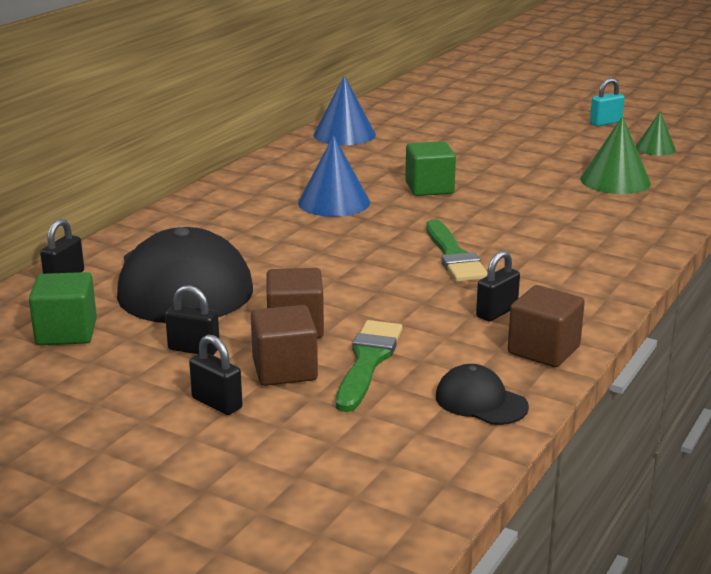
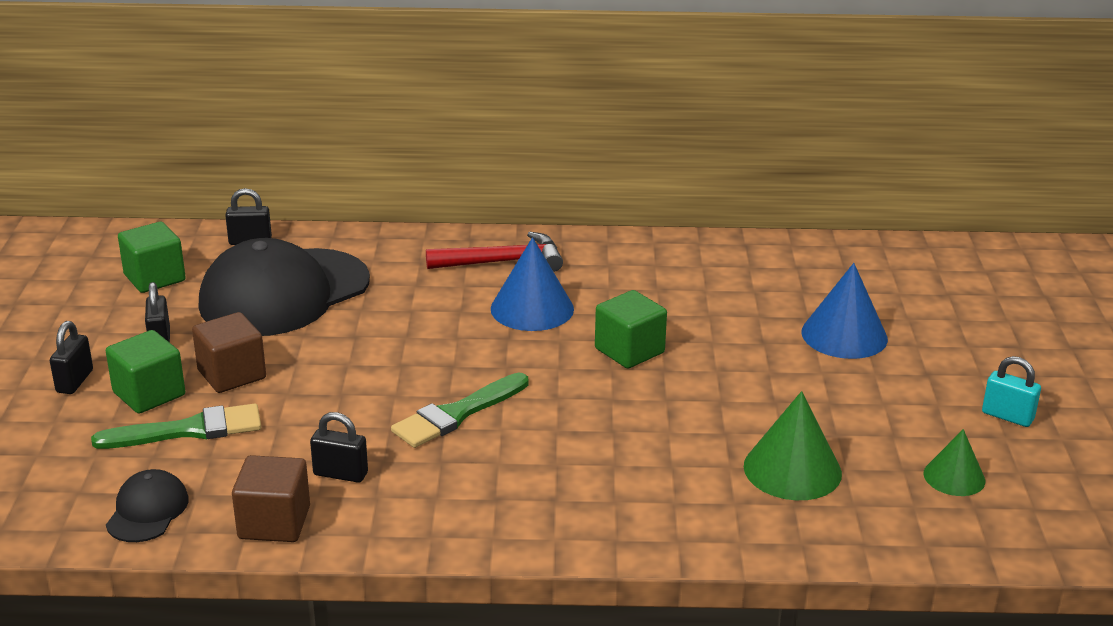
camera: 60 degrees right, 5 degrees up
(250, 196) = (502, 262): none -> red hammer
(284, 370) = (149, 394): brown cube -> green cube
(344, 134) = (732, 257): blue cone -> blue cone (844, 335)

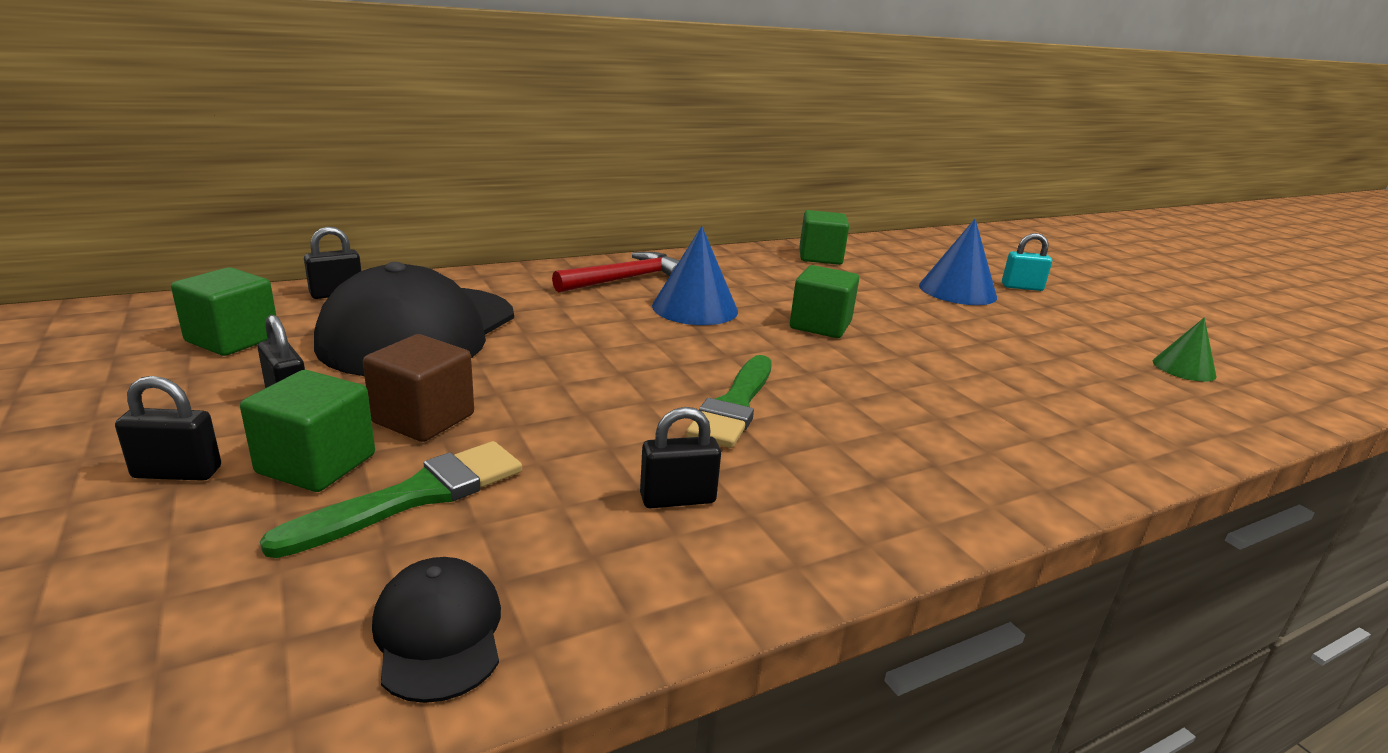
camera: 30 degrees left, 5 degrees down
(75, 381) = (177, 473): black padlock -> black padlock turned 75 degrees counterclockwise
(274, 522) = (656, 588): brown cube -> none
(745, 262) = (820, 257): none -> green cube
(792, 469) = (1078, 388): green cone -> none
(1007, 416) = (1140, 322): turquoise padlock -> turquoise padlock (1022, 287)

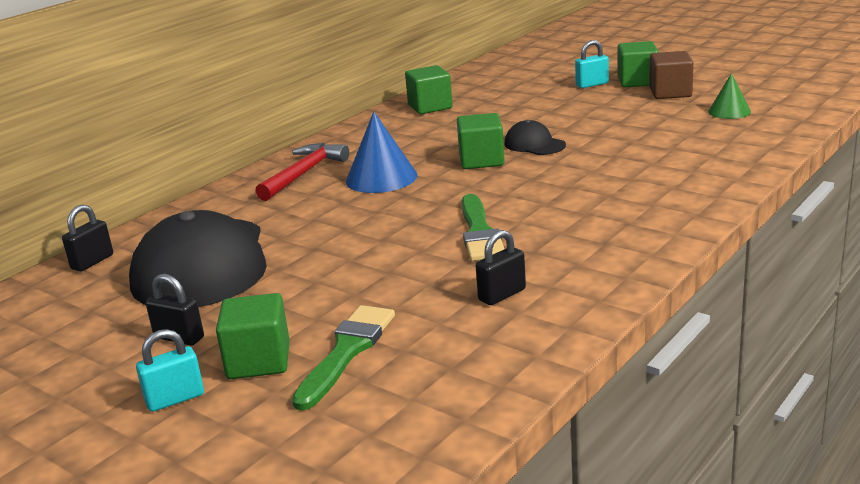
camera: 20 degrees left, 0 degrees up
(177, 473) = (175, 399): black padlock -> turquoise padlock
(233, 339) = (67, 319): green cube -> green cube (637, 81)
(423, 418) = (289, 313): brown cube -> brown cube (670, 92)
(439, 633) = (448, 399): black cap -> black cap (534, 144)
(957, 291) = (551, 102): blue cone -> none

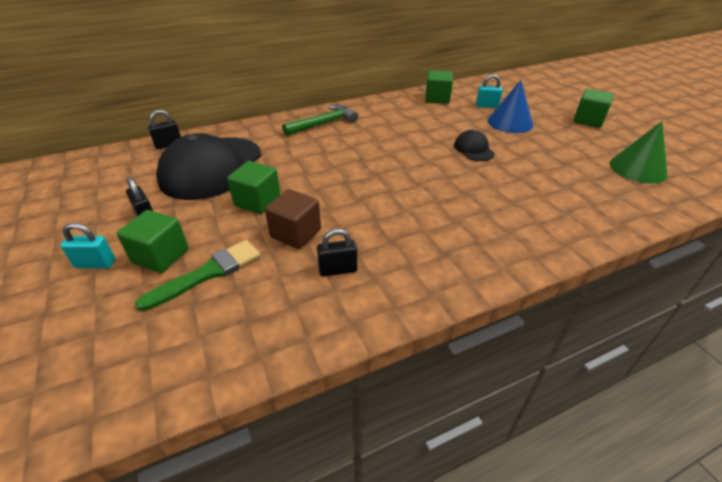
camera: 25 degrees right, 15 degrees up
(303, 174) = (323, 123): red hammer -> green hammer
(381, 178) = (360, 142): blue cone -> blue cone (510, 122)
(479, 232) = (374, 208): green brush -> none
(481, 160) = (429, 150): green cube -> green cube (257, 201)
(592, 84) = (554, 113): turquoise padlock -> turquoise padlock (487, 106)
(670, 92) = (605, 137): brown cube -> brown cube (295, 233)
(729, 111) = (637, 168): green cone -> green cone, size x1.62

